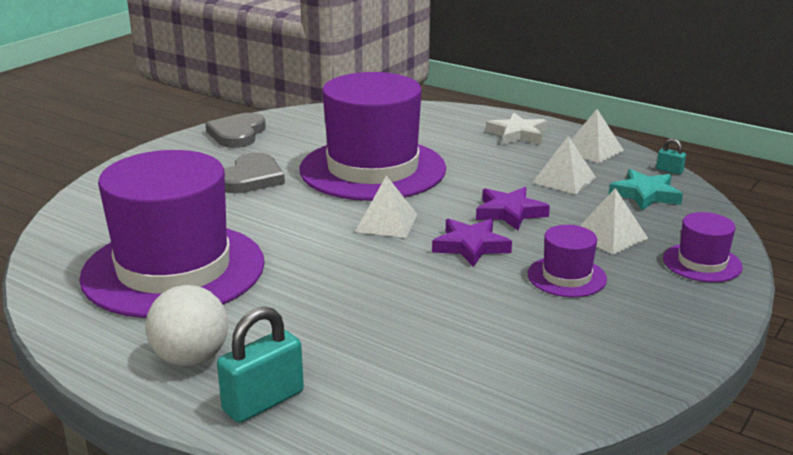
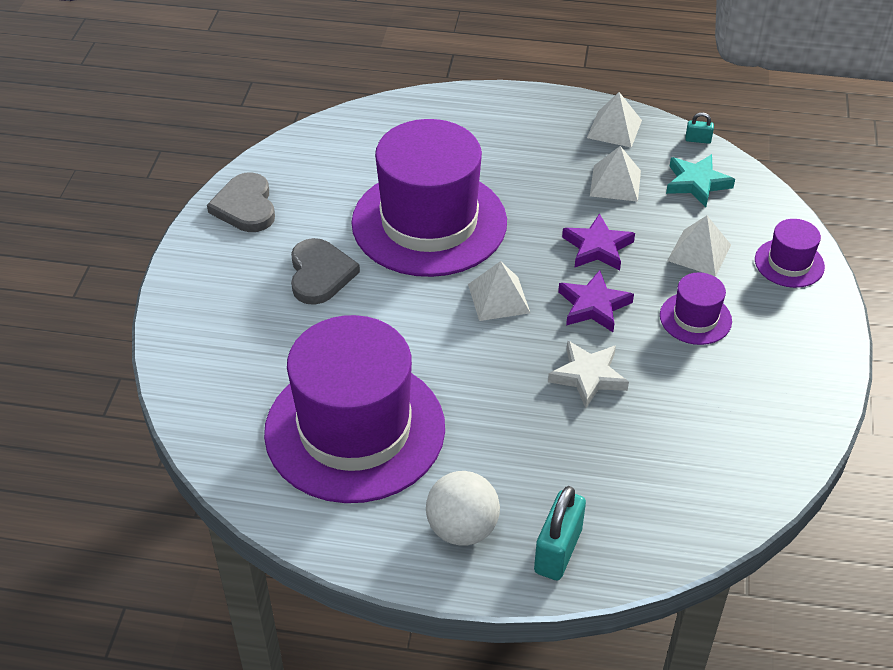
camera: 25 degrees left, 20 degrees up
(517, 134) = (530, 123): white star -> white star (588, 376)

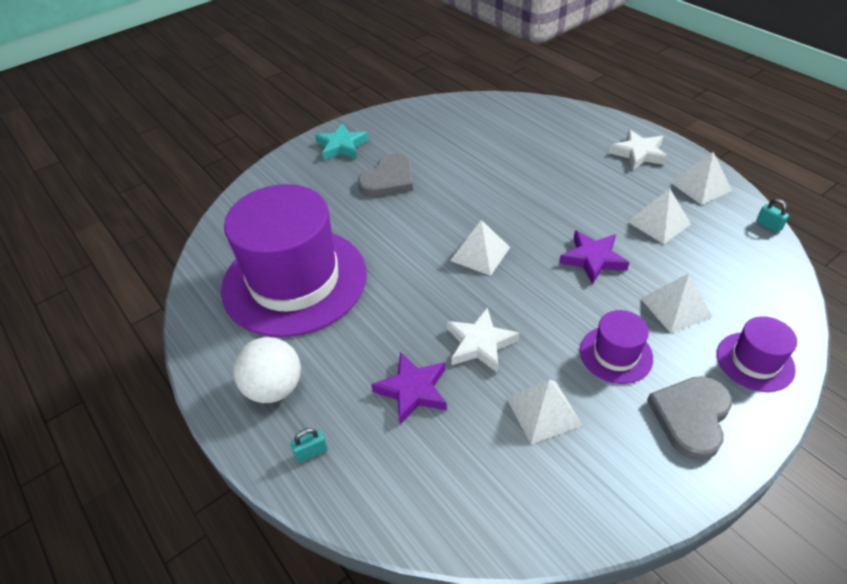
camera: 45 degrees right, 0 degrees up
(245, 206) = (395, 123): grey heart -> grey heart (691, 417)
(429, 222) = (491, 183): purple hat -> none
(531, 121) = (638, 154): none -> white star
(558, 551) = (311, 452): turquoise padlock -> turquoise padlock, size x0.48
(593, 305) = (542, 297): purple star -> purple star (413, 390)
(691, 396) = (543, 411): none -> white pyramid
(696, 183) = (731, 256): turquoise star -> turquoise star (342, 146)

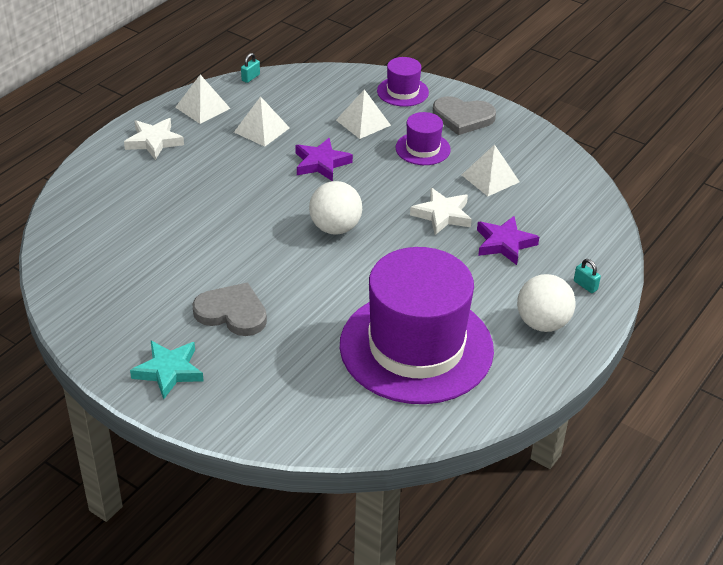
camera: 110 degrees left, 5 degrees down
(480, 254) = (335, 228): white pyramid -> white ball

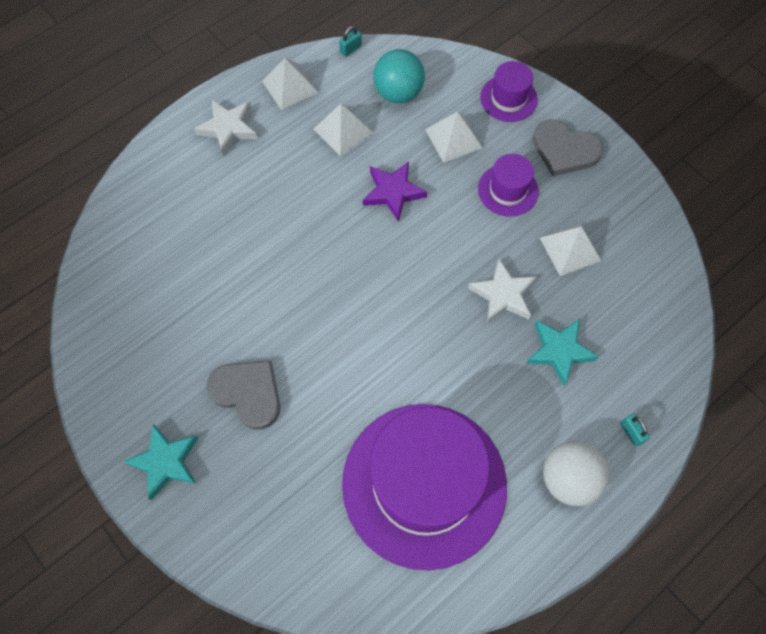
camera: 15 degrees right, 25 degrees up
(303, 100) = (398, 93): none -> turquoise ball
(335, 228) = (384, 292): white ball -> none
(504, 243) = (559, 351): purple star -> turquoise star

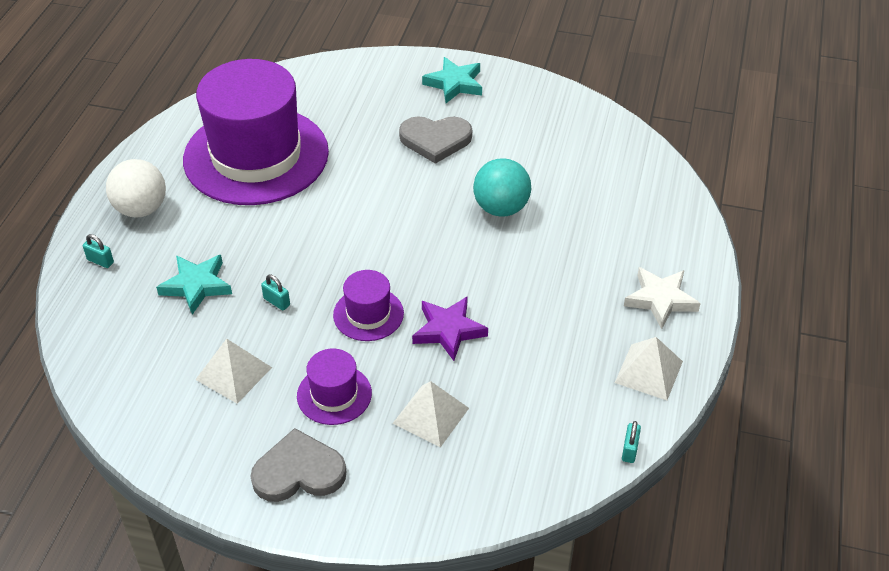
camera: 145 degrees right, 20 degrees down
(343, 130) = (550, 359): white pyramid -> none
(398, 93) = (531, 430): turquoise ball -> turquoise ball (501, 208)
(503, 294) = (277, 302): white star -> turquoise padlock
(508, 98) = (403, 497): purple hat -> purple hat (368, 314)

